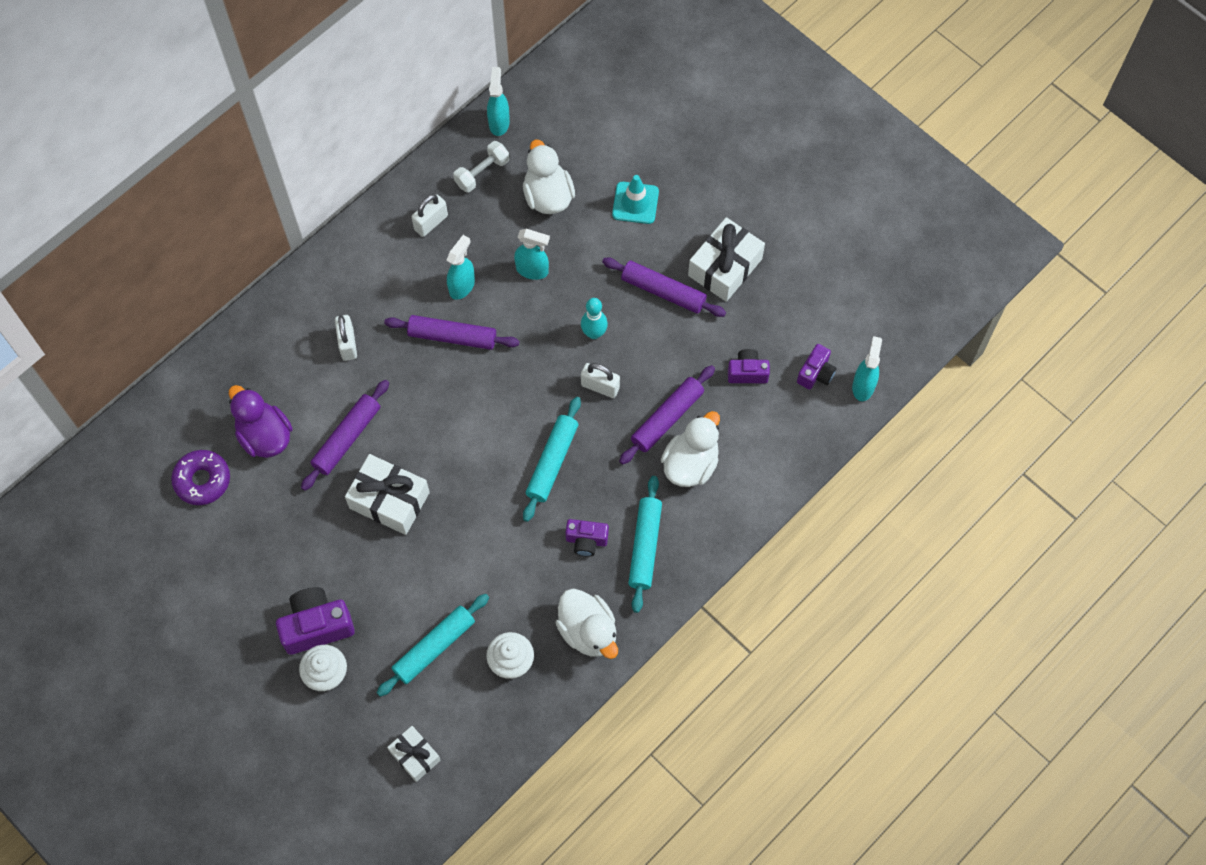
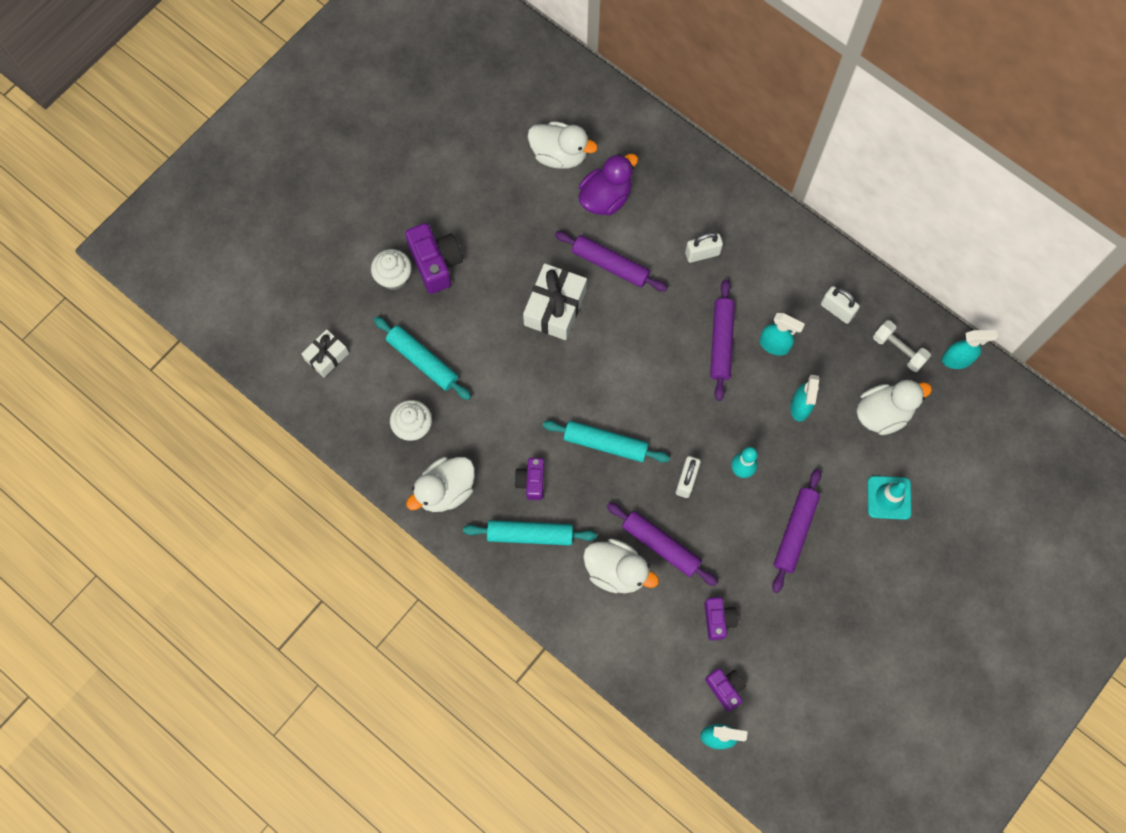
camera: 85 degrees right, 5 degrees up
(202, 480) = (559, 155): purple donut -> white duck
(725, 267) = (830, 591): white gift -> none
(816, 373) = (725, 688): purple camera -> purple camera turned 150 degrees counterclockwise

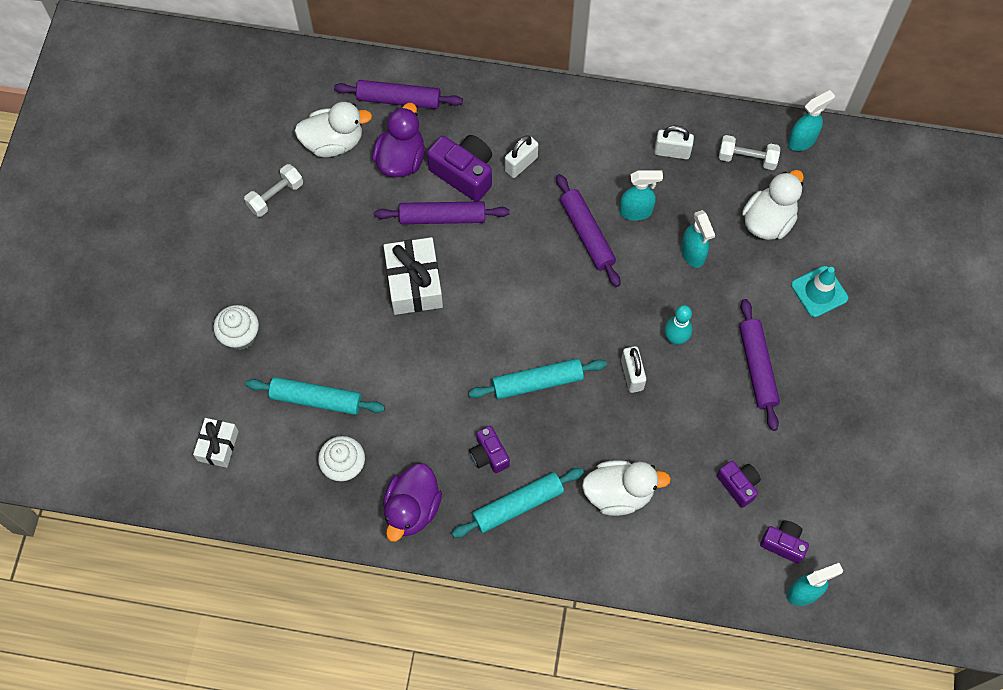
camera: 30 degrees left, 5 degrees down
(436, 263) = (274, 302): purple camera -> purple camera (464, 173)
(445, 490) = (412, 509): white duck -> purple duck
(487, 176) = (275, 196): none -> white dumbbell
(661, 545) = (645, 447): purple rolling pin -> purple rolling pin (399, 99)

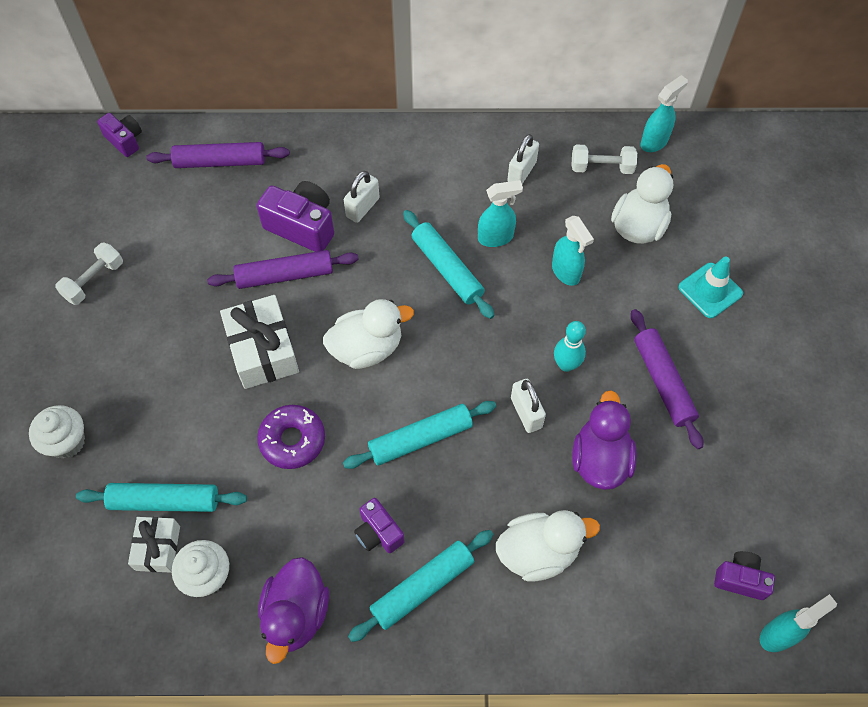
camera: 10 degrees left, 5 degrees down
(218, 446) = (50, 577): white gift -> white gift (158, 548)
(333, 142) = (153, 215): white duck -> white duck (367, 348)
(401, 159) = (230, 222): purple duck -> purple duck (600, 459)
(429, 365) = (292, 440): none -> purple donut
(587, 234) = (447, 269): purple rolling pin -> turquoise rolling pin
(672, 152) = (521, 172): white padlock -> white padlock turned 60 degrees counterclockwise
(738, 485) = (673, 519): purple camera -> purple camera (125, 140)

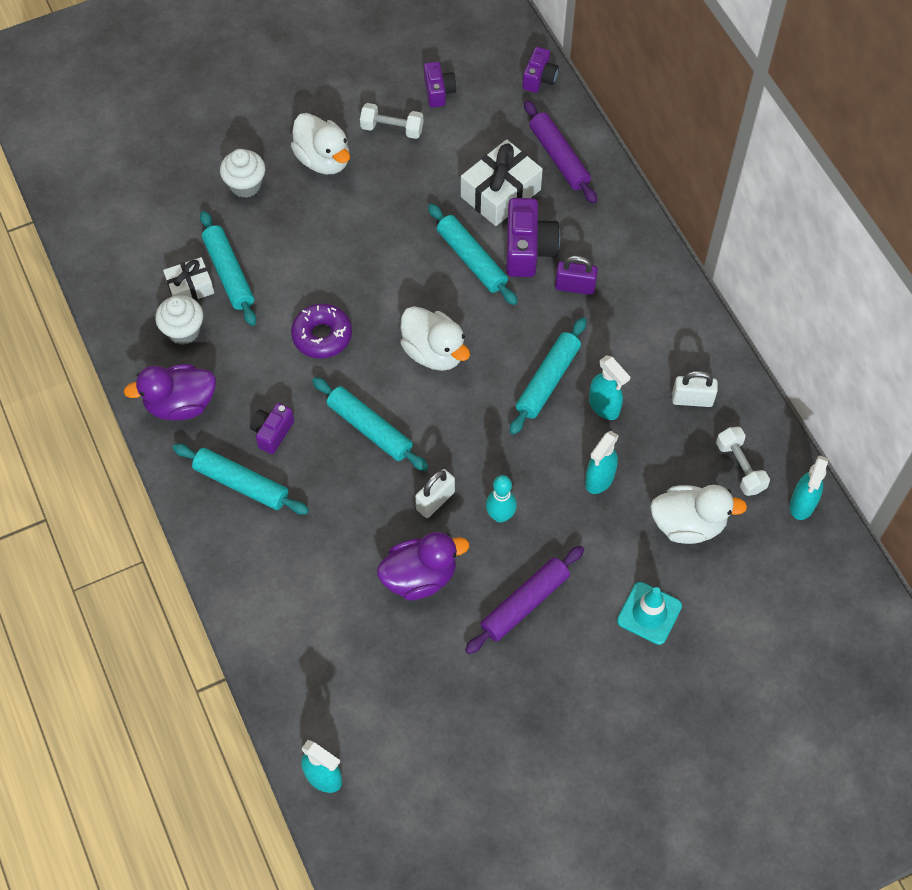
camera: 65 degrees right, 0 degrees up
(263, 350) = (391, 277): white gift -> white gift (500, 193)
(285, 275) = (471, 260): purple rolling pin -> turquoise rolling pin
(362, 207) = (575, 287): white padlock -> purple padlock
(538, 552) = (310, 558): white duck -> white duck (323, 159)
(654, 142) = (802, 504): turquoise spray bottle -> turquoise spray bottle turned 90 degrees clockwise
(740, 579) = (360, 730): purple camera -> purple camera (438, 92)

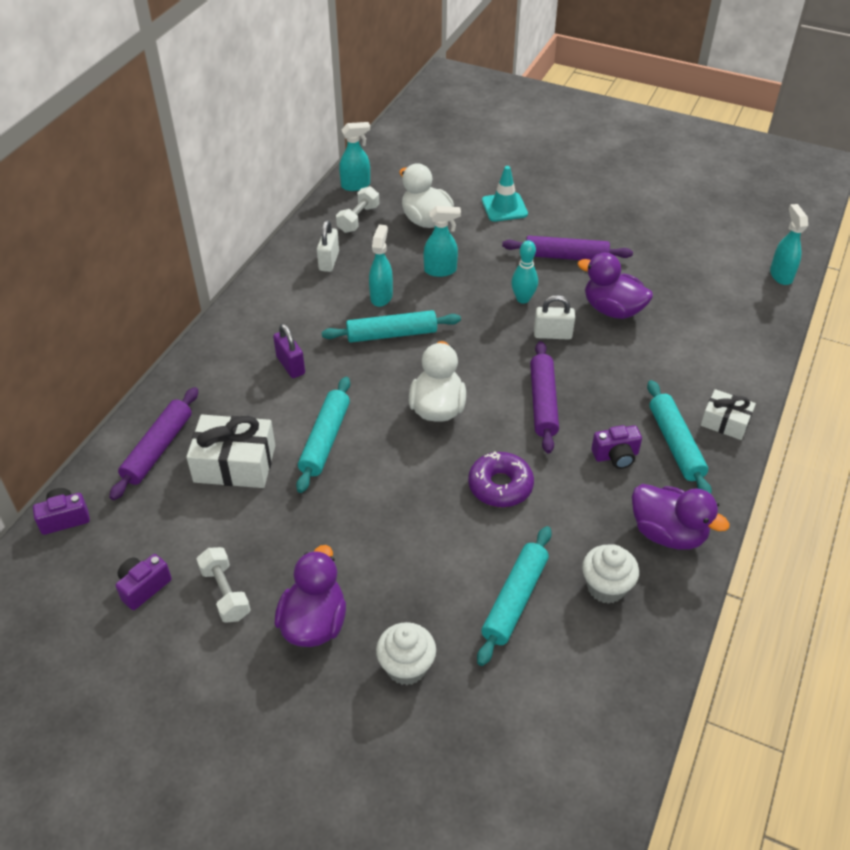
camera: 130 degrees left, 15 degrees down
(190, 287) = (561, 618): white gift -> white gift (725, 422)
(323, 159) = (314, 623): white duck -> purple duck
(369, 428) = (543, 402): turquoise rolling pin -> purple rolling pin
(528, 249) = (280, 411): purple camera -> none
(692, 399) = (329, 261): white padlock -> white padlock turned 45 degrees clockwise

